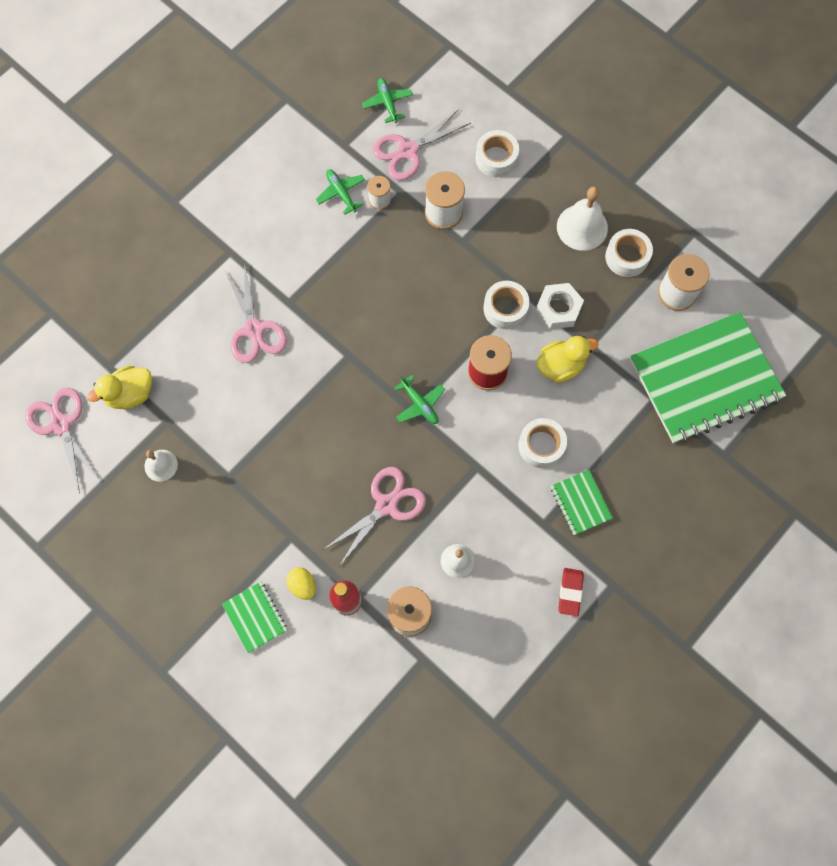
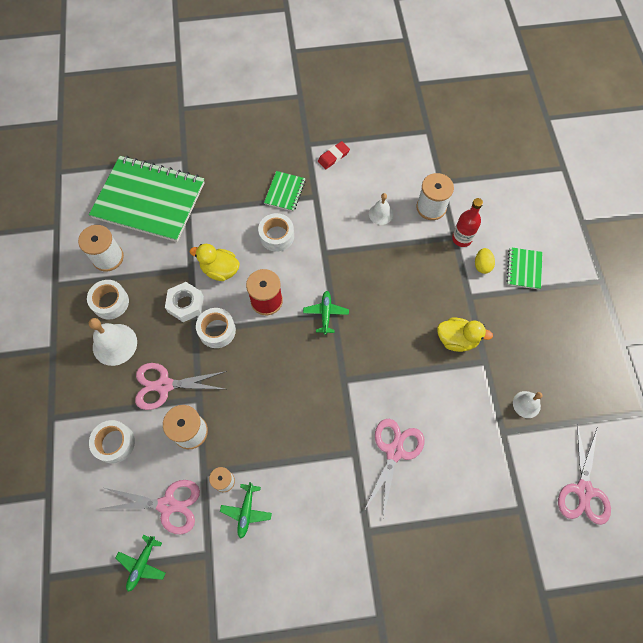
camera: 140 degrees left, 5 degrees down
(130, 394) = (517, 474): yellow duck -> yellow duck (457, 339)
(386, 505) = (396, 271): pink scissors -> pink scissors (164, 385)

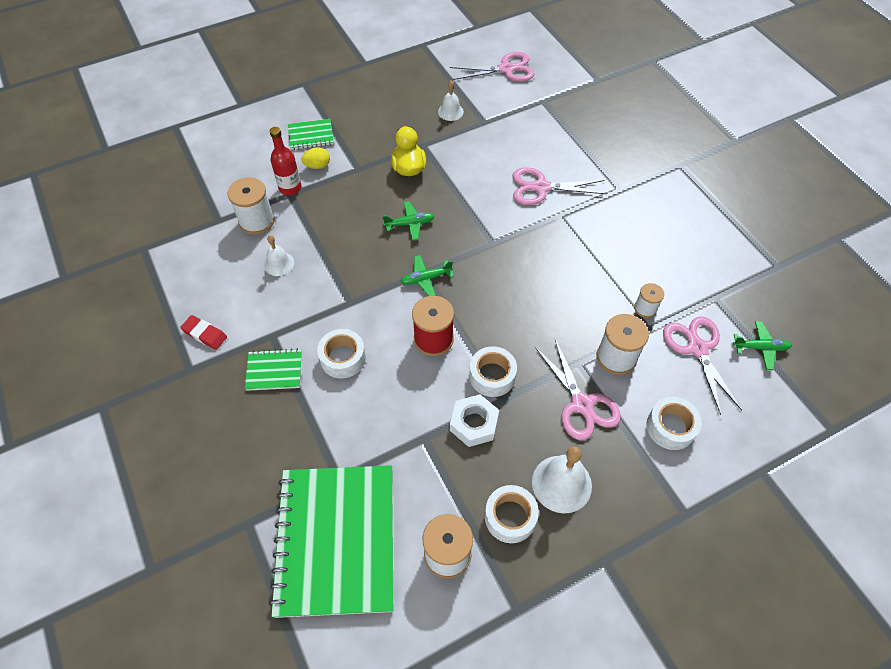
camera: 110 degrees left, 10 degrees down
(220, 270) = (412, 403): yellow duck -> none
(246, 511) = (660, 280): green plane -> green plane (410, 224)

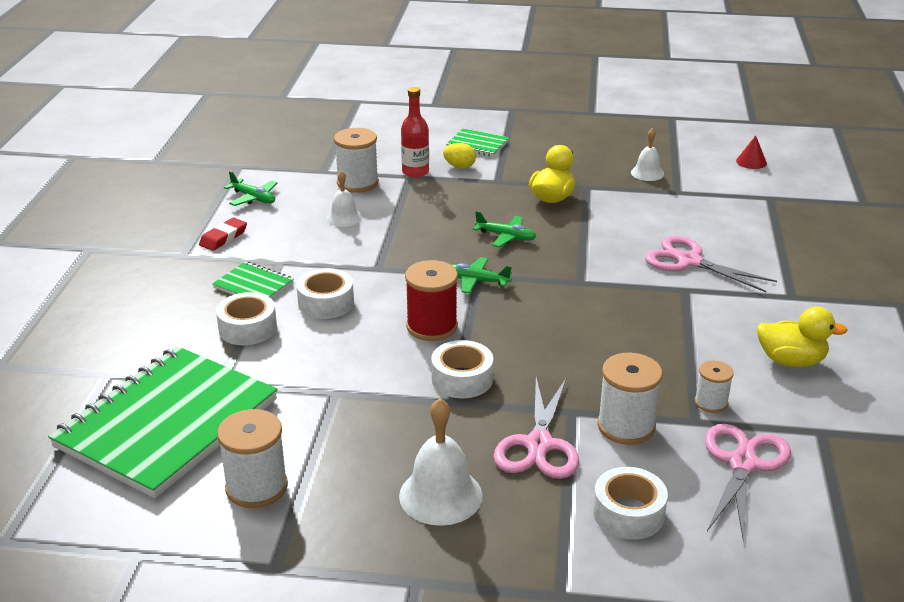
camera: 35 degrees right, 25 degrees down
(204, 334) = (223, 238): red eraser -> red eraser turned 60 degrees clockwise
(474, 424) = (400, 405): white nut -> none
(506, 69) = (751, 162): pink scissors -> red cone
(510, 517) = (353, 493): white tape -> white tape (247, 328)
(660, 247) = (791, 361): none -> yellow duck
(760, 348) = (837, 501): green plane -> green plane (253, 198)

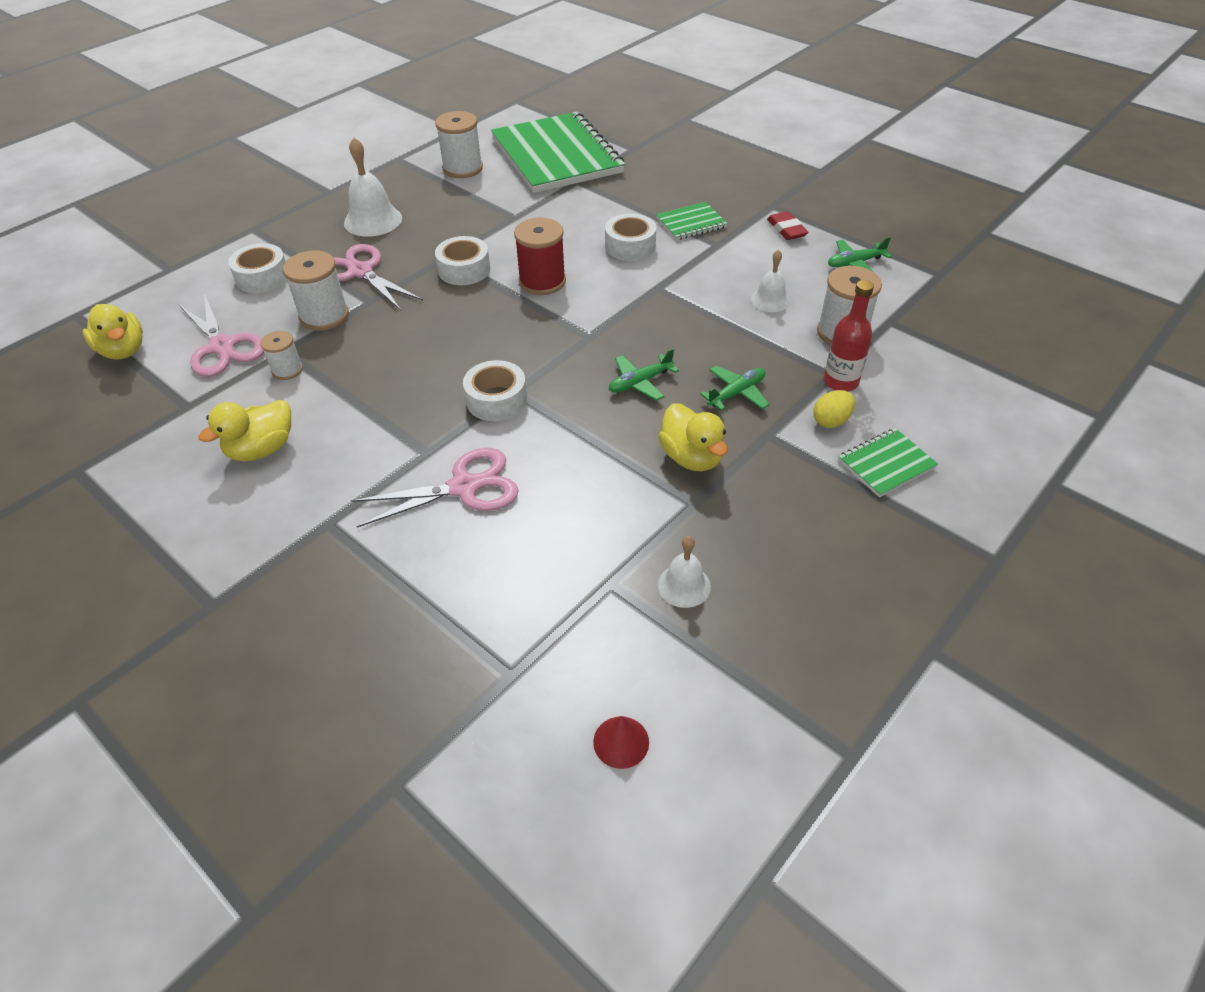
camera: 125 degrees right, 15 degrees up
(247, 328) = (631, 206): white tape -> white tape (496, 400)
(476, 281) = (582, 330): green plane -> green plane (736, 393)
(839, 531) = (123, 350): none -> yellow duck

